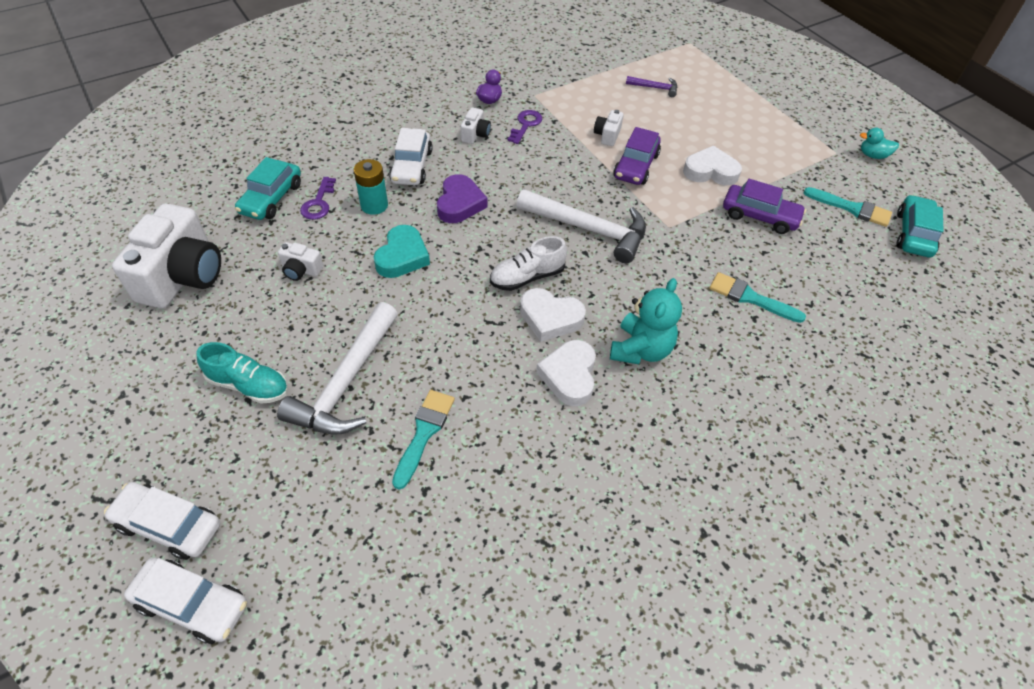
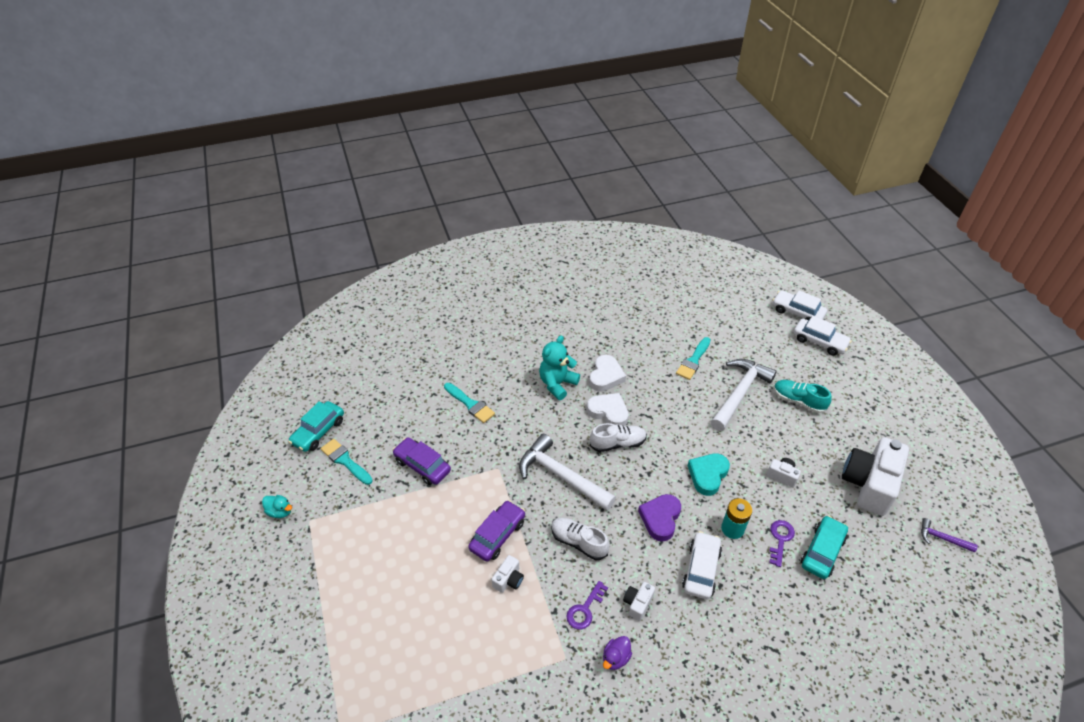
camera: 165 degrees left, 5 degrees down
(547, 171) = (578, 542): none -> white shoe
(655, 88) = (428, 647): purple hammer -> purple hammer (942, 538)
(710, 171) = (435, 518): white heart -> none

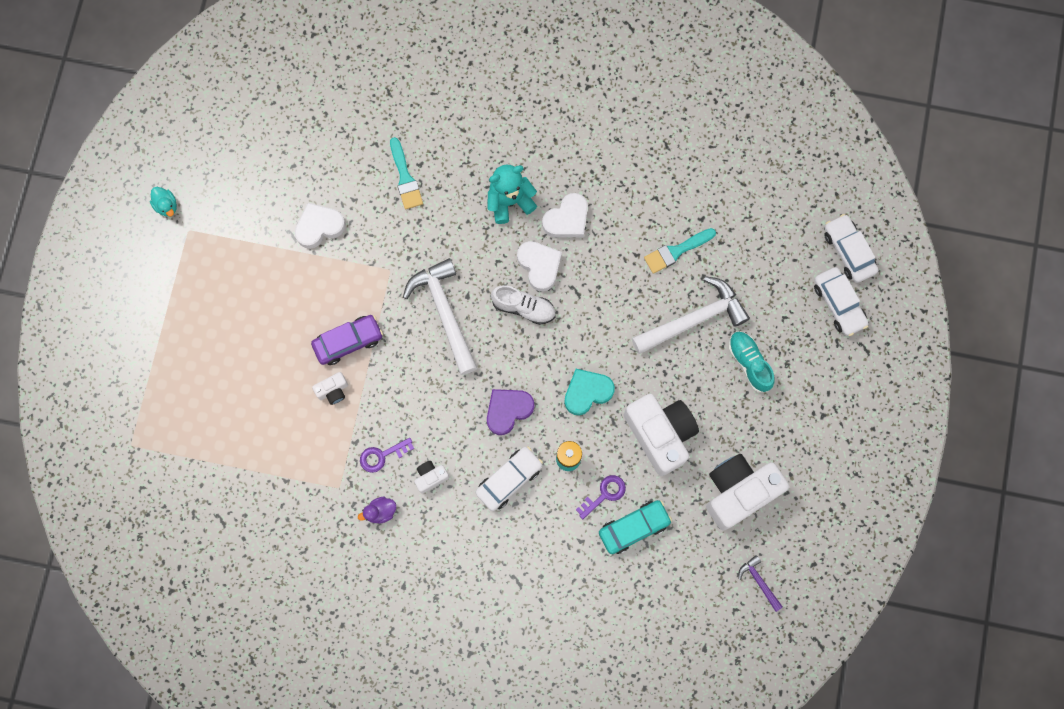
camera: 30 degrees right, 30 degrees up
(318, 431) = (240, 129): turquoise car -> none
(345, 461) = (250, 180): turquoise brush -> none
(422, 466) = (319, 227): purple car -> white heart
(578, 542) = (417, 390): white shoe -> none
(782, 475) = (660, 434): white camera -> white camera, size x2.29

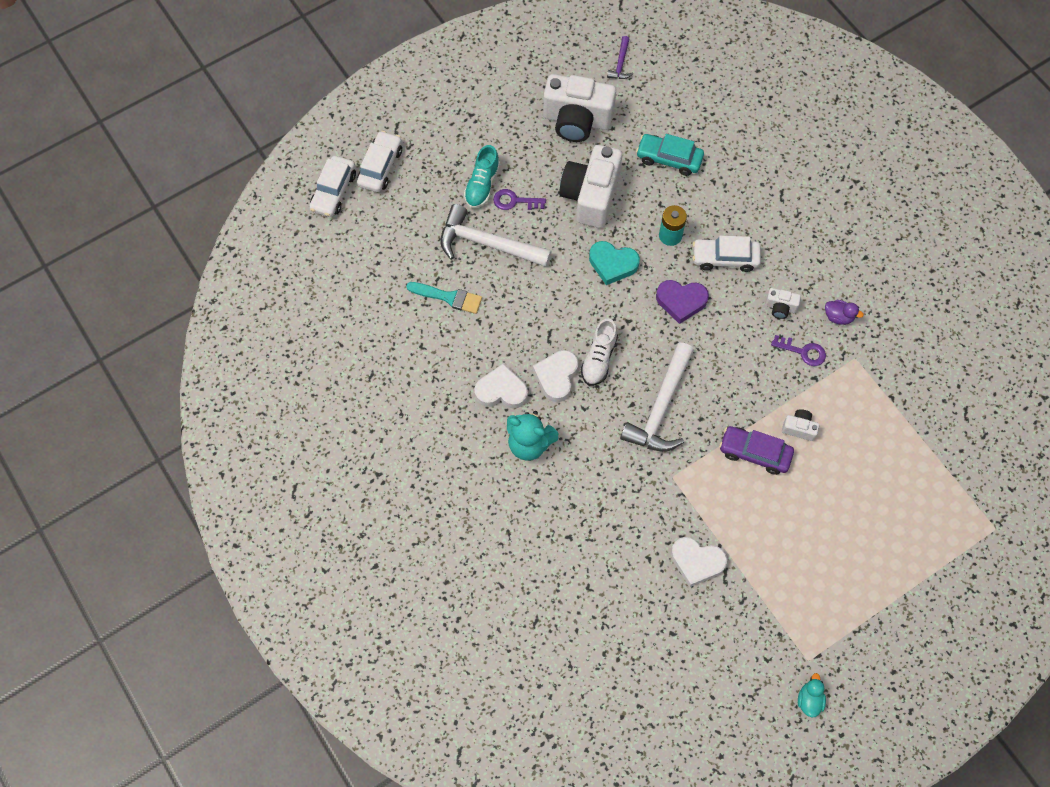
camera: 135 degrees left, 10 degrees down
(405, 178) = (591, 537): turquoise brush -> none
(524, 307) = (598, 358): white shoe -> white shoe turned 135 degrees counterclockwise
(604, 494) = (668, 194): purple key -> purple key (514, 201)

